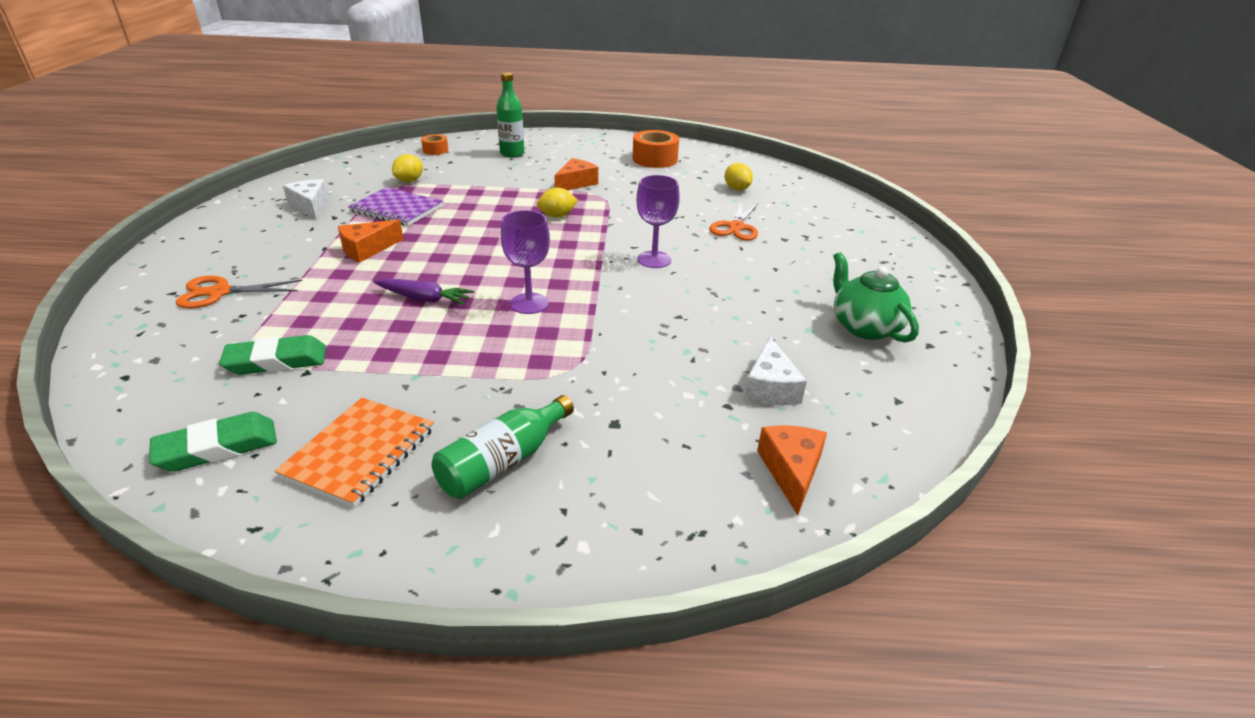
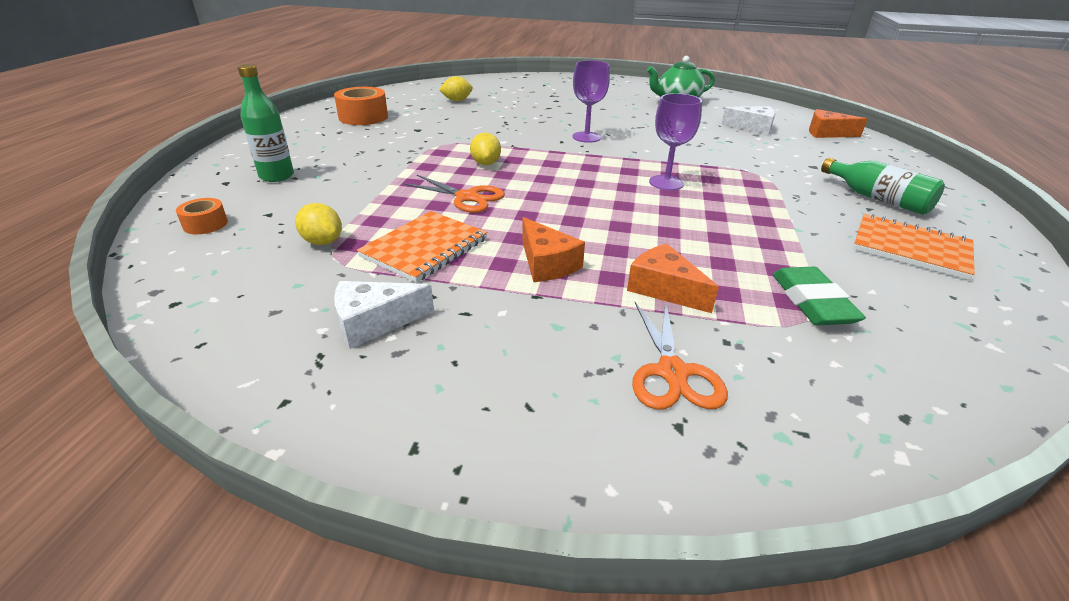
camera: 80 degrees left, 0 degrees up
(217, 447) = (962, 318): green eraser -> none
(397, 209) = (425, 248): purple notebook -> orange notebook
(424, 299) = (666, 227): purple carrot -> none
(575, 183) = (404, 151): orange cheese -> orange cheese (664, 289)
(736, 227) = (533, 109): orange scissors -> orange scissors (467, 197)

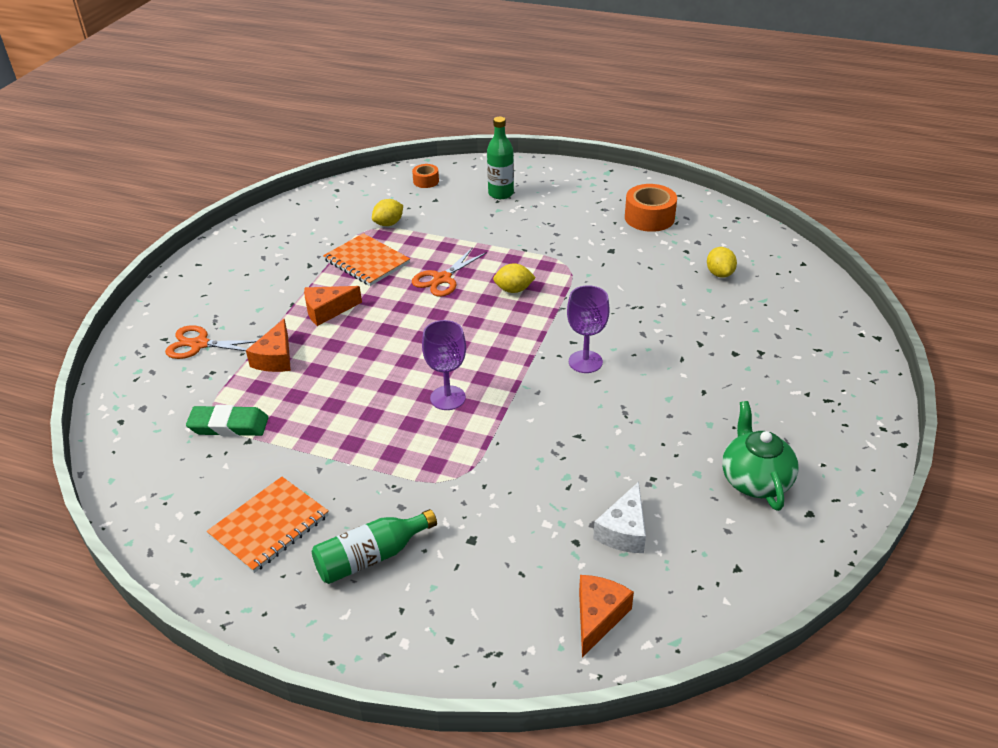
camera: 100 degrees right, 5 degrees up
(374, 322) = (292, 248): white cheese -> none
(664, 289) = (275, 358): orange cheese -> orange cheese turned 135 degrees clockwise

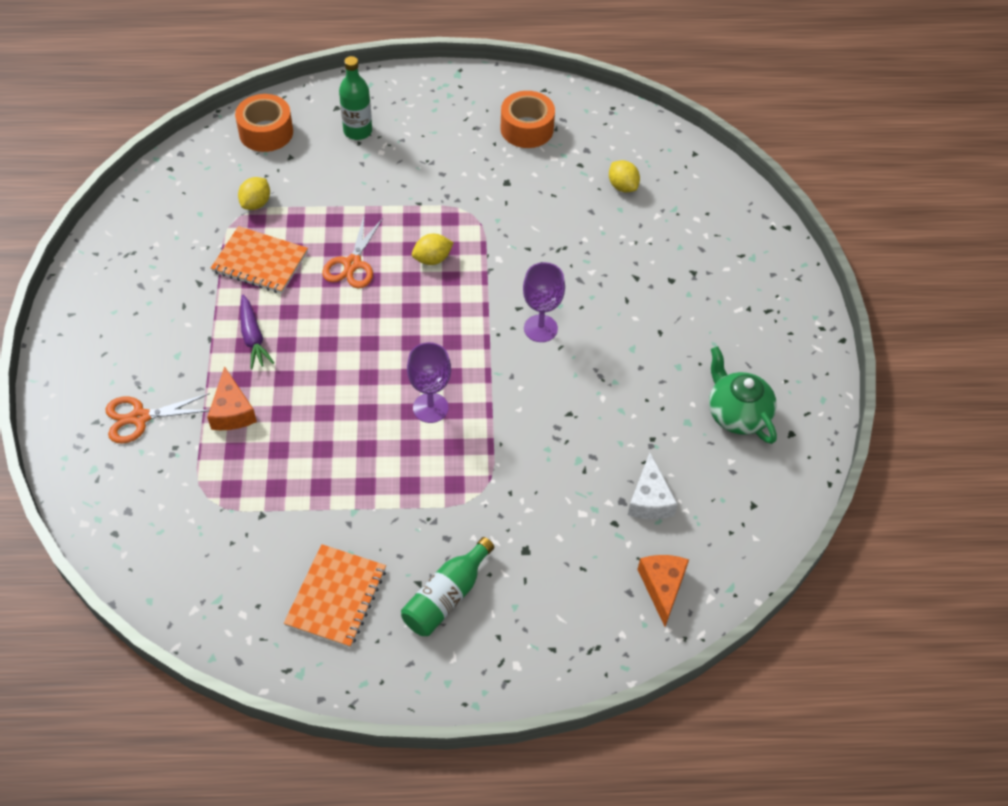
camera: 25 degrees left, 15 degrees up
(229, 425) = (231, 504): green eraser -> none
(327, 311) = (253, 337): orange cheese -> purple carrot
(426, 181) = (266, 132): orange tape -> orange tape, size x1.81

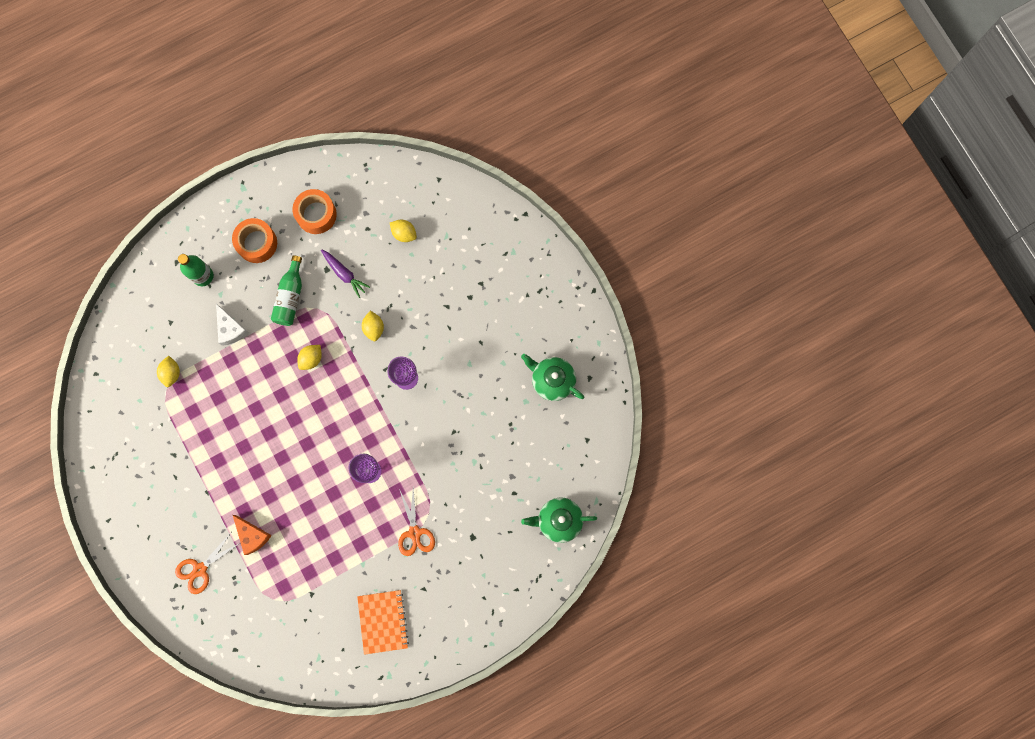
camera: 25 degrees left, 25 degrees up
(253, 337) = (233, 477): purple carrot -> purple carrot (344, 274)
(260, 262) = (202, 418): orange notebook -> none
(266, 132) = (141, 309): orange tape -> orange tape (257, 243)
(352, 264) = (262, 389): orange scissors -> orange scissors (415, 532)
(446, 597) = (443, 589): green bottle -> green bottle (290, 297)
(529, 261) = (374, 328): none -> yellow lemon
(649, 499) = (527, 467): white cheese -> white cheese (230, 329)
(662, 587) = (558, 520): orange cheese -> green teapot

